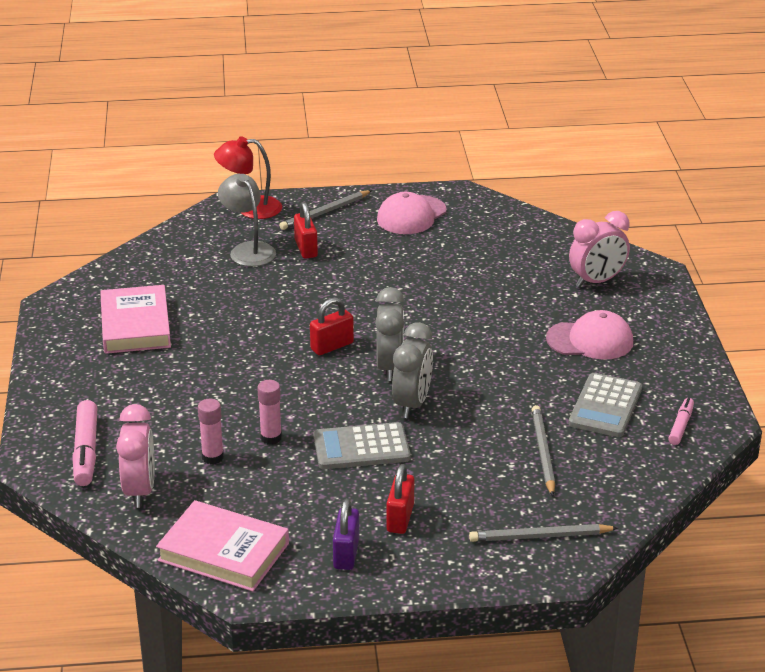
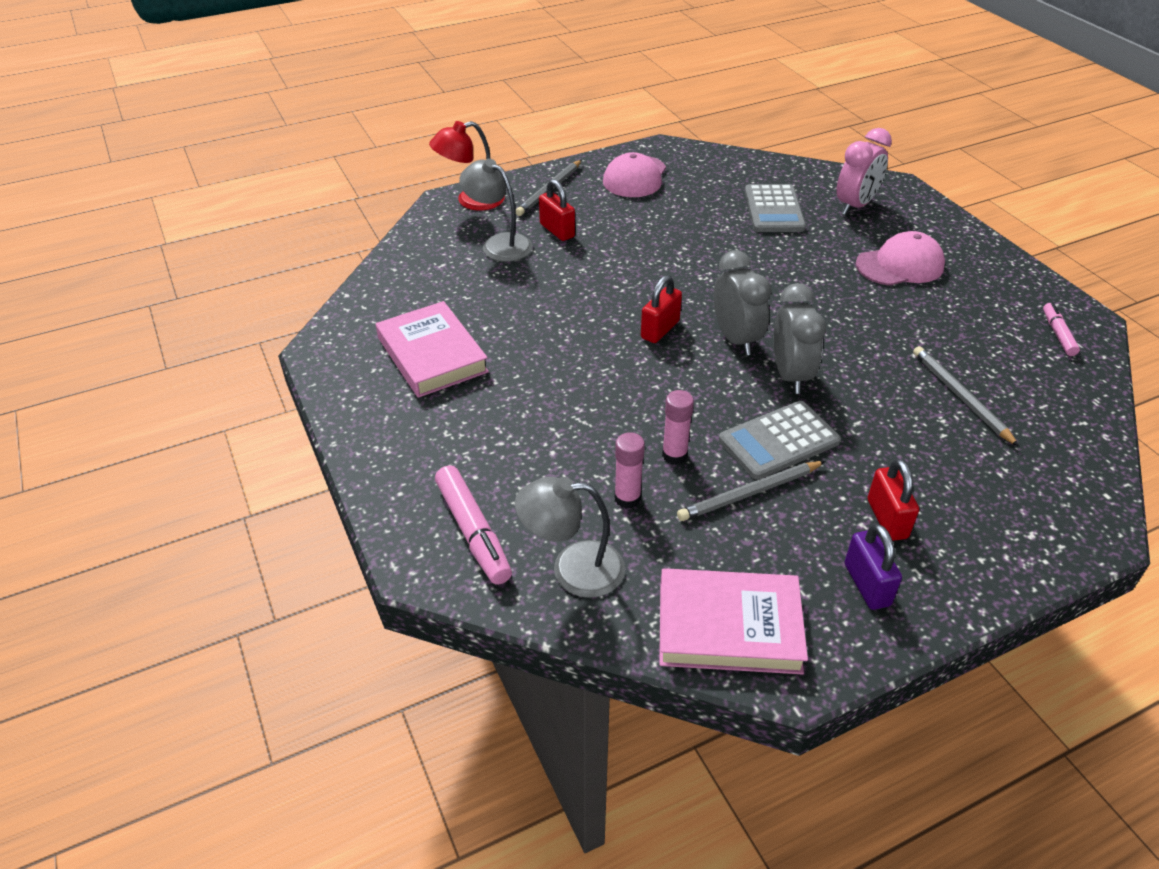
camera: 20 degrees left, 10 degrees up
(140, 491) = (573, 569): pink clock -> grey lamp
(540, 536) = (1043, 499): grey pencil -> grey pencil (750, 493)
(605, 406) = (973, 330): grey calculator -> grey calculator (774, 209)

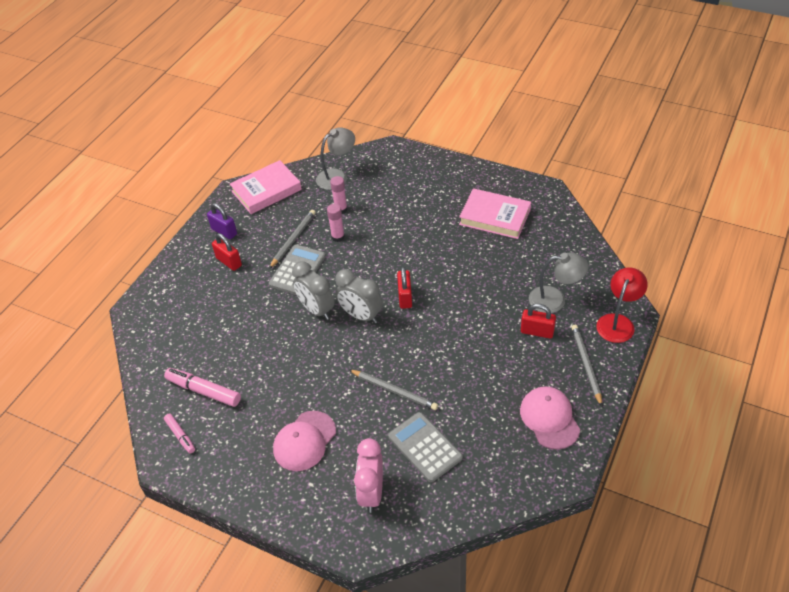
camera: 145 degrees right, 5 degrees up
(473, 532) = (385, 166): pink marker -> pink marker (203, 391)
(960, 397) = (222, 349): grey pencil -> grey pencil (394, 391)

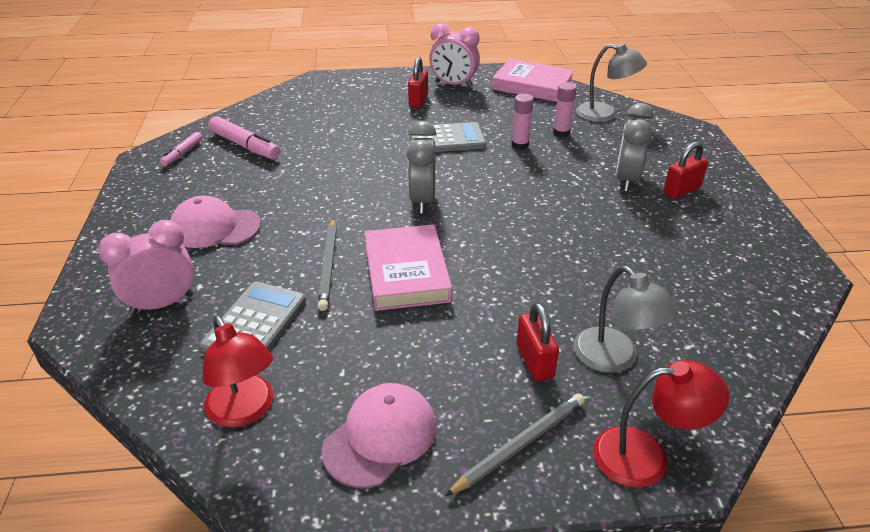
camera: 55 degrees right, 10 degrees down
(203, 391) = (245, 146): pink marker -> pink marker turned 135 degrees clockwise
(224, 231) = (453, 85): purple padlock -> pink clock
(293, 239) = (485, 122): grey pencil -> none
(316, 310) = (404, 169): grey clock -> grey clock (627, 180)
(405, 297) = (480, 221): red padlock -> red padlock (681, 190)
(495, 217) = (695, 244): pink book -> pink book (406, 272)
(496, 473) = (245, 411): none -> red lamp

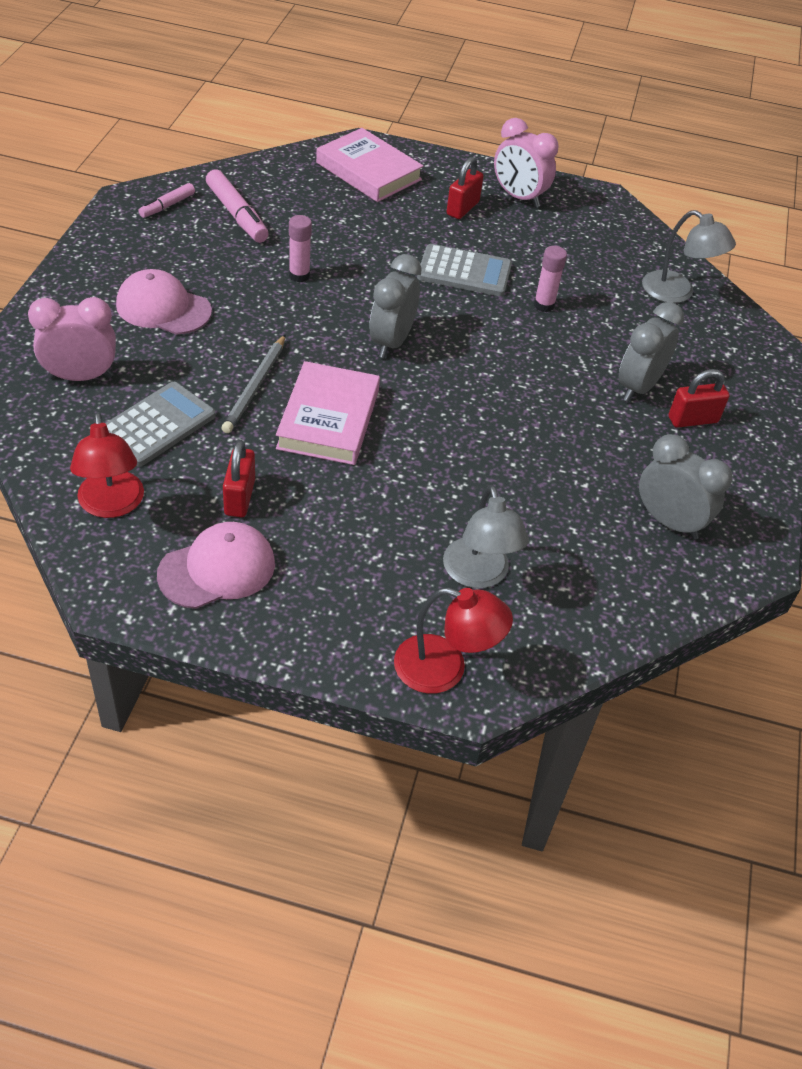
camera: 15 degrees right, 10 degrees up
(520, 444) = (336, 619): grey pencil -> none
(532, 85) = (615, 226): pink book -> pink book (369, 171)
(534, 361) = (399, 550): red padlock -> red padlock (240, 497)
(561, 133) = (604, 303): pink glue stick -> pink glue stick (299, 275)
(724, 267) = (669, 522): none -> grey clock

